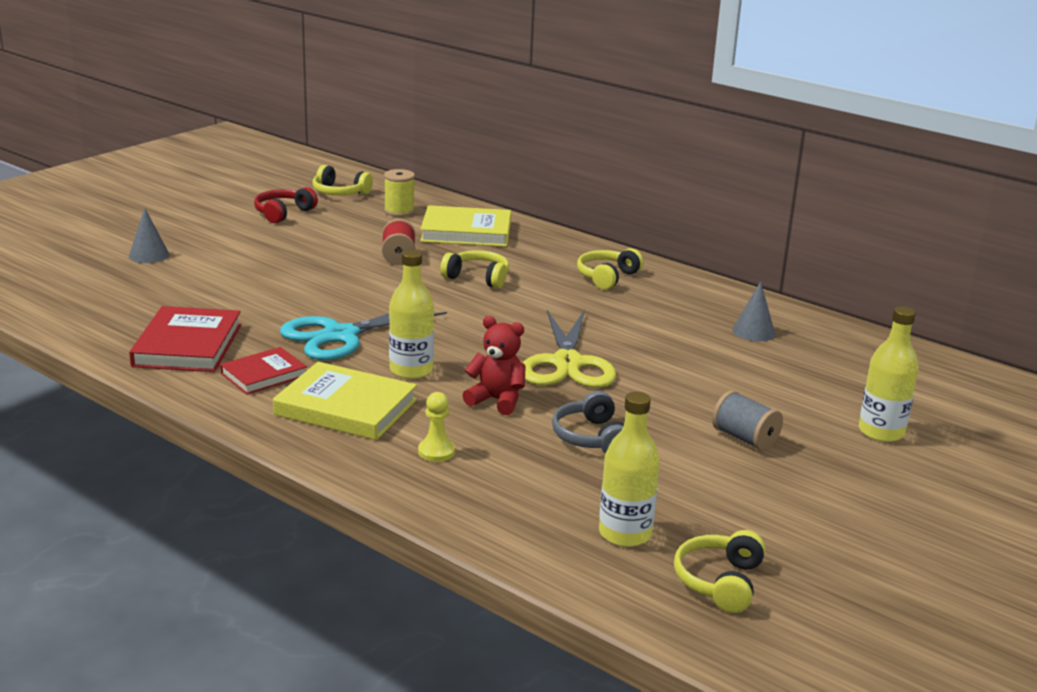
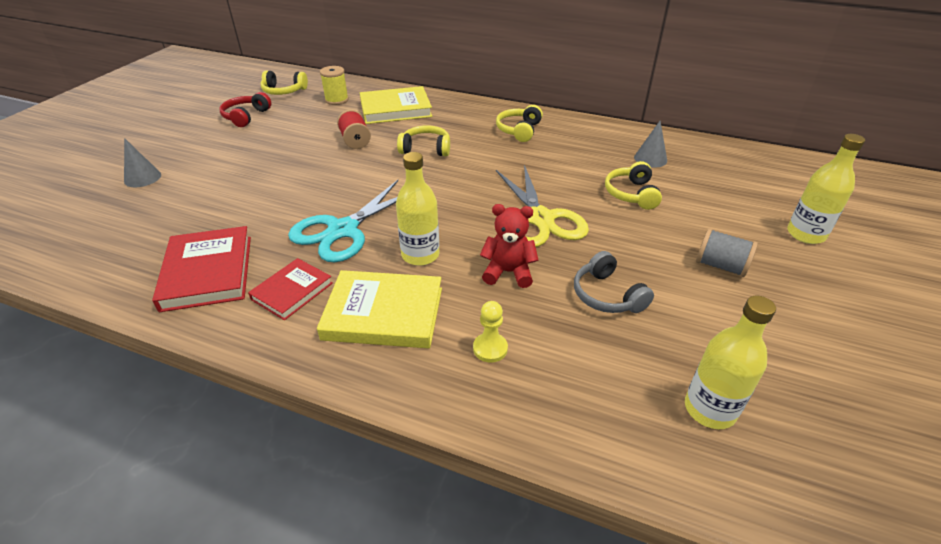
camera: 15 degrees left, 15 degrees up
(720, 582) = (829, 450): yellow headphones -> yellow headphones (631, 194)

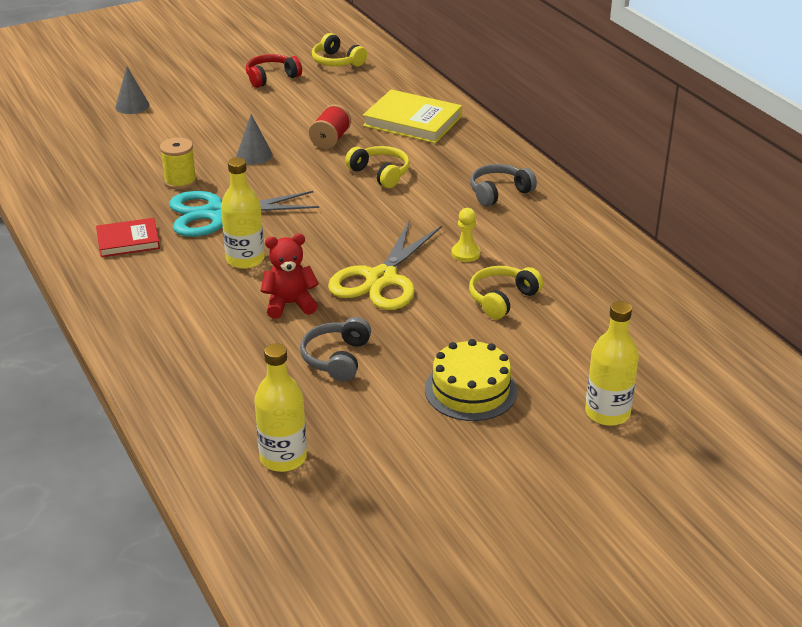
camera: 40 degrees right, 5 degrees down
(207, 272) = (93, 201): red book -> none
(336, 100) = (371, 90): yellow spool -> yellow spool (180, 181)
(383, 313) = (165, 285): yellow book -> none
(490, 348) = (200, 343): yellow pawn -> yellow pawn (465, 253)
(508, 272) = (290, 304): red teddy bear -> red teddy bear turned 60 degrees counterclockwise
(519, 130) = (499, 192): yellow headphones -> grey headphones
(650, 159) = (585, 278): grey cone -> grey cone (254, 155)
(720, 266) = (470, 390): grey spool -> yellow cake

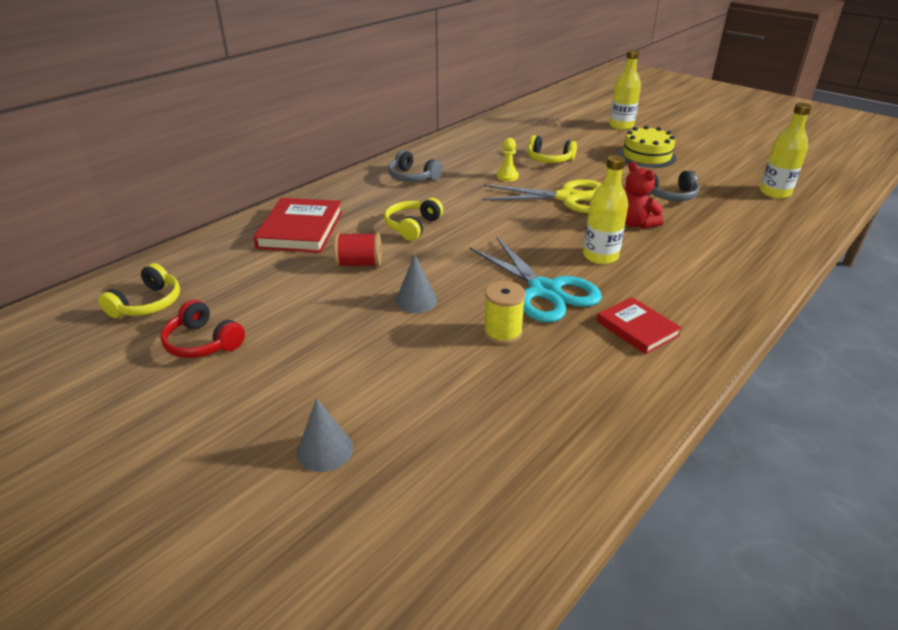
camera: 110 degrees left, 0 degrees up
(412, 121) = (300, 229): yellow book -> red book

